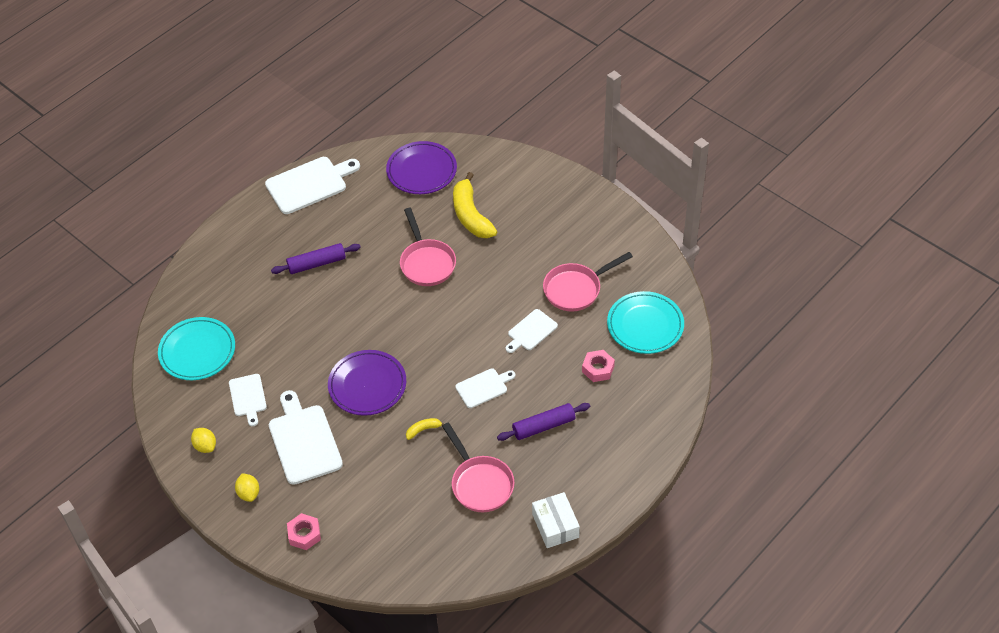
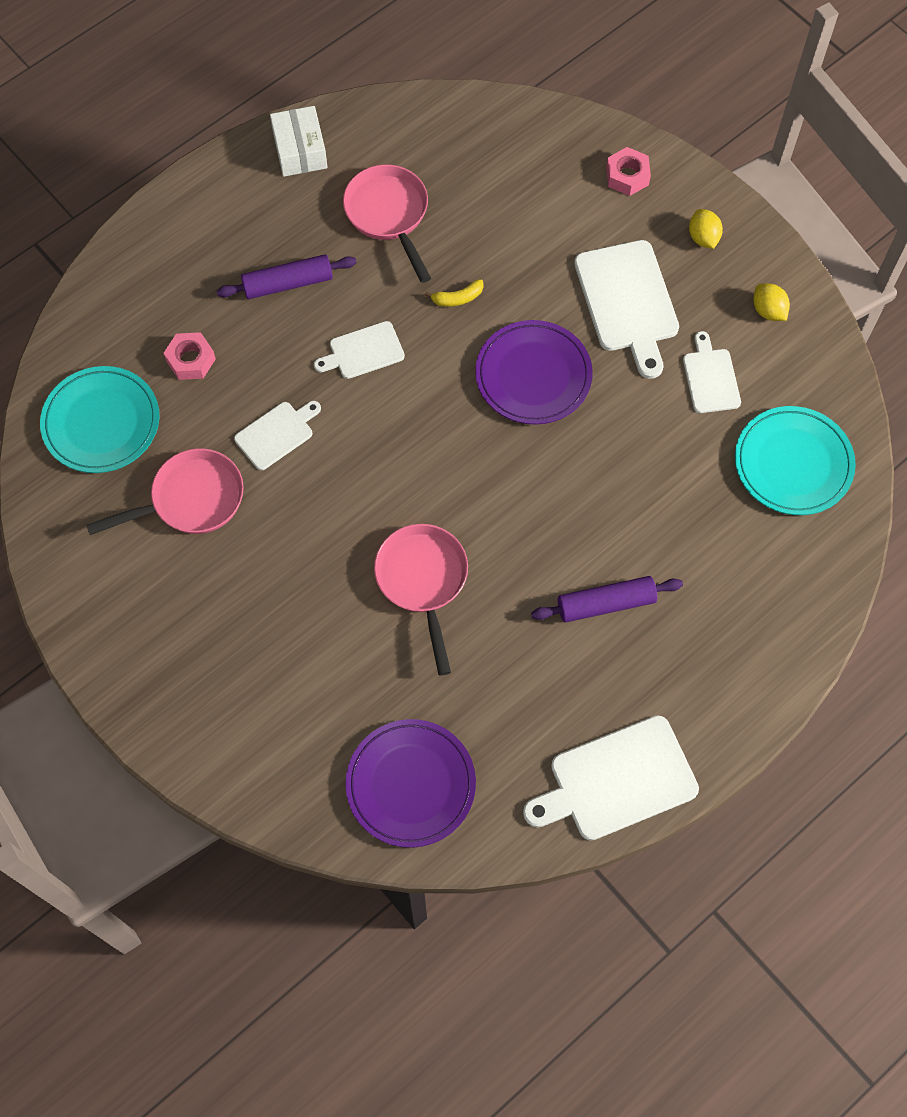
camera: 175 degrees left, 15 degrees up
(470, 215) = (336, 670): yellow banana -> none

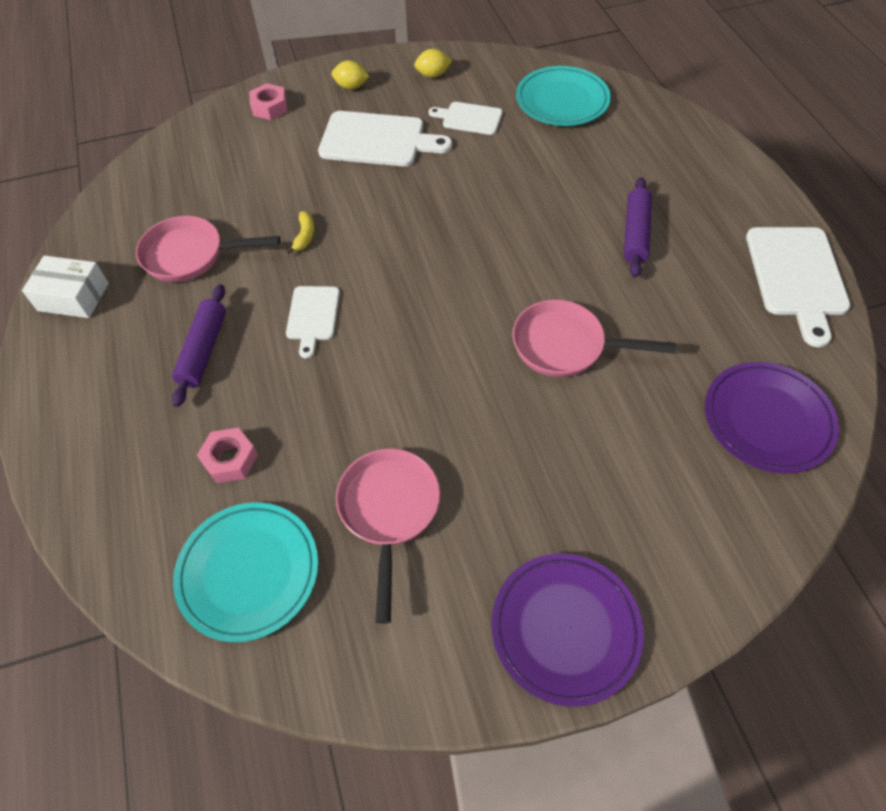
camera: 65 degrees left, 10 degrees down
(277, 434) = (357, 410): white cutting board -> none
(533, 375) = (407, 212): purple plate -> purple plate (565, 629)

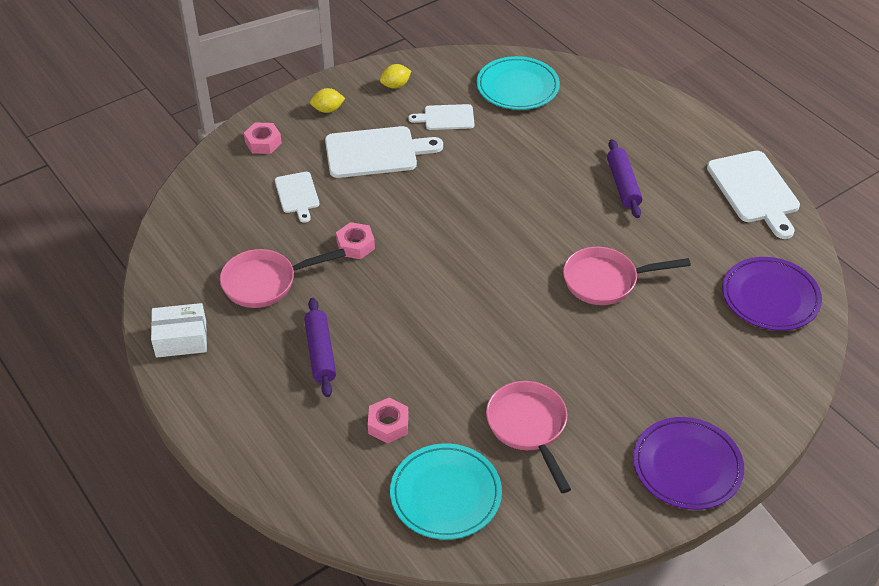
camera: 20 degrees left, 10 degrees down
(305, 236) = (355, 245): yellow banana -> pink nut
(312, 316) = (396, 306): white cutting board -> white cutting board (297, 195)

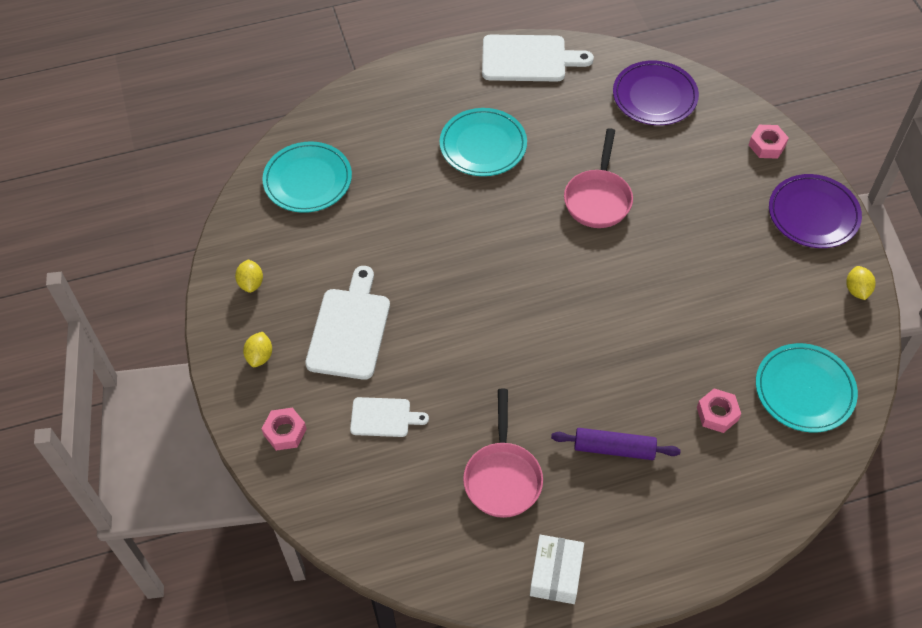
camera: 70 degrees left, 10 degrees up
(355, 245) = (480, 382): pink nut -> pink nut (767, 145)
(446, 117) = (325, 253): white cutting board -> none
(528, 427) = (747, 308): pink pan -> none
(600, 524) = (857, 290): none -> yellow lemon
(623, 184) = (483, 145): purple rolling pin -> turquoise plate

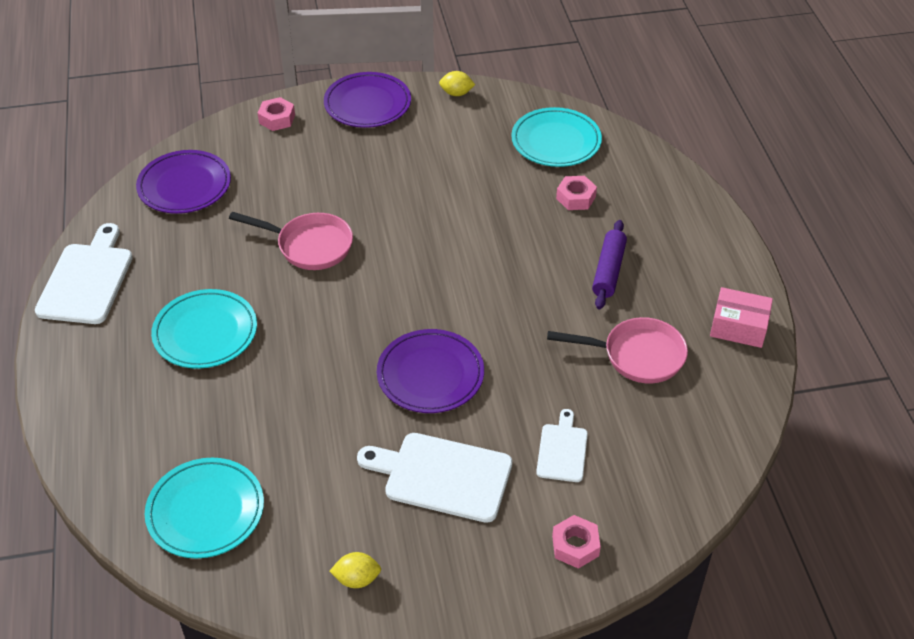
camera: 85 degrees left, 10 degrees down
(260, 356) = (468, 570): yellow lemon -> none
(457, 309) = (430, 375): none -> purple plate
(556, 574) = (738, 327): white box -> pink box

